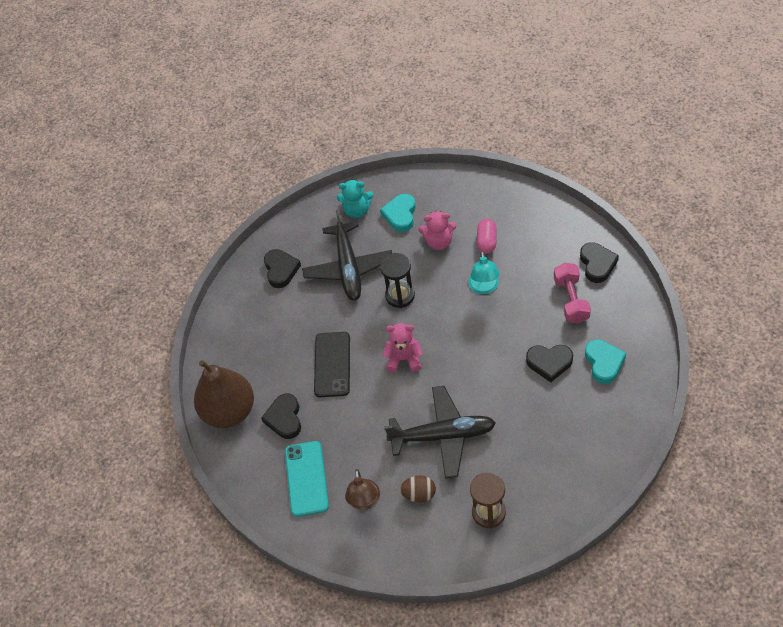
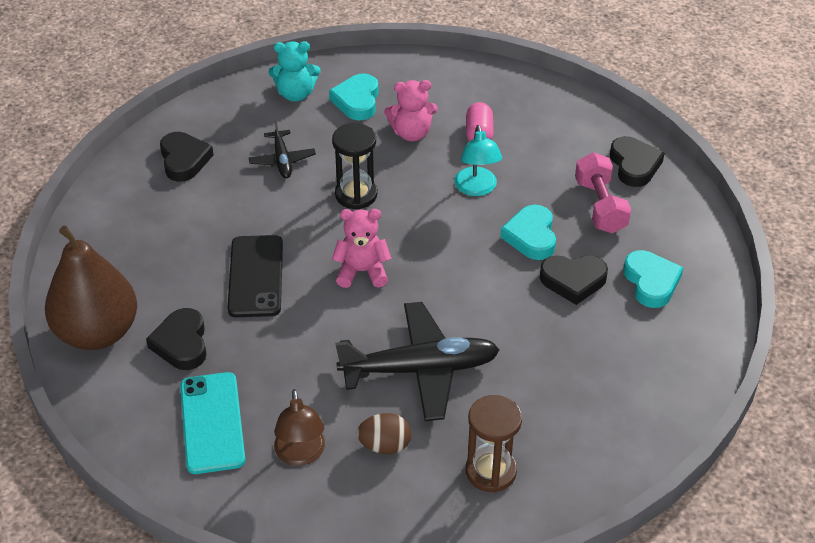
camera: 10 degrees left, 10 degrees down
(348, 268) = (282, 160): black plane -> black plane, size x0.51
(521, 327) = (531, 236): none -> turquoise heart

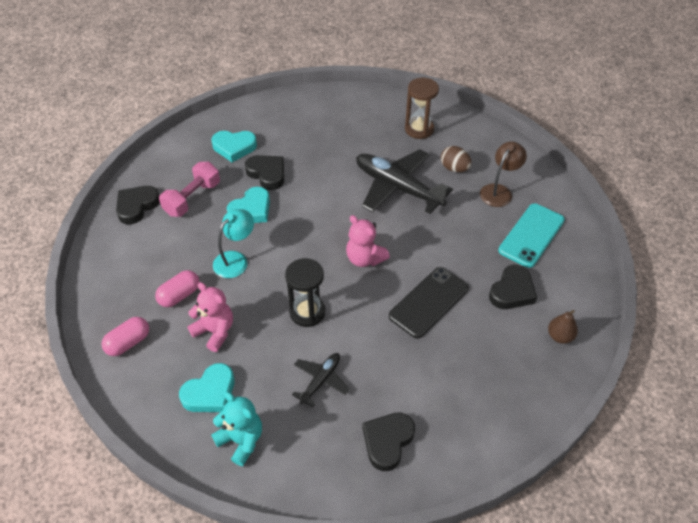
camera: 135 degrees left, 5 degrees up
(97, 333) = (560, 336): brown pear -> brown pear, size x0.40
(464, 85) = (128, 342): none -> pink capsule
(651, 282) = (234, 147): turquoise heart -> turquoise heart turned 120 degrees counterclockwise

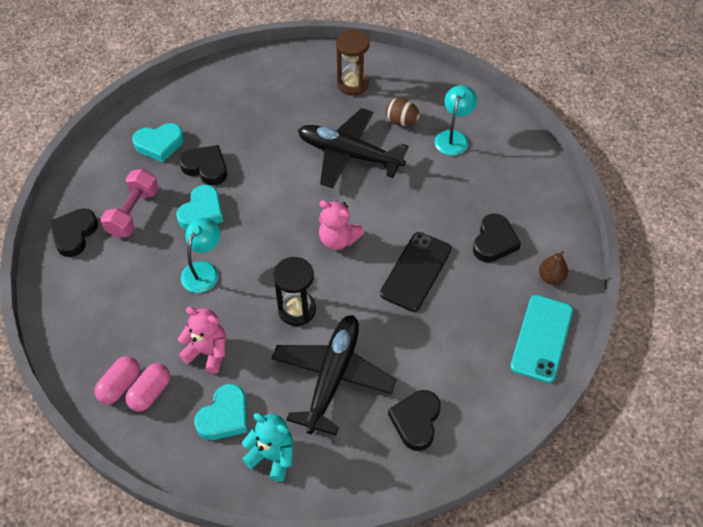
camera: 15 degrees left, 5 degrees up
(179, 295) = (157, 322): pink capsule -> pink capsule (150, 393)
(321, 380) = (332, 377): black plane -> black plane, size x1.96
(499, 191) = (453, 137): brown lamp -> turquoise lamp
(531, 235) = (497, 178): turquoise phone -> turquoise phone (541, 338)

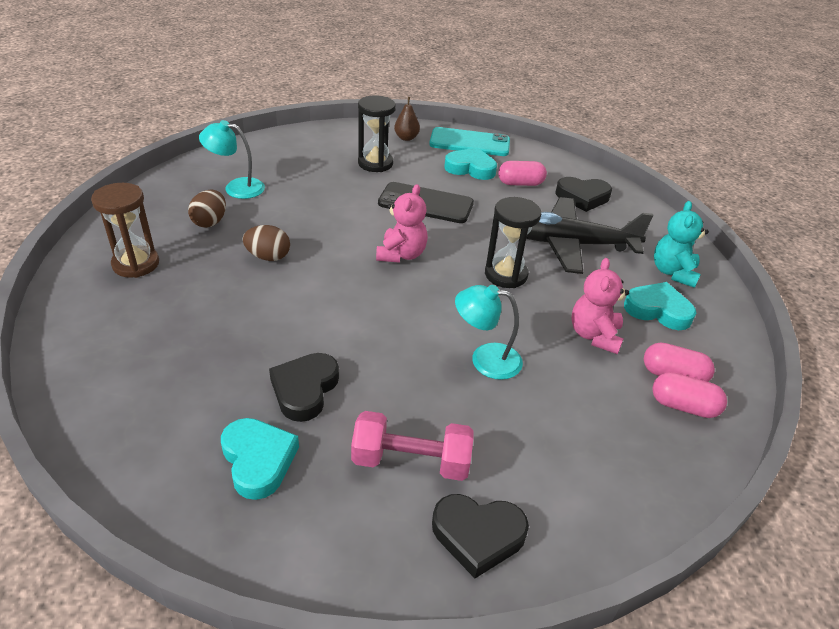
camera: 105 degrees left, 15 degrees down
(202, 212) = (390, 378): turquoise heart -> turquoise heart (470, 168)
(349, 155) = (268, 257): black plane -> brown egg
(448, 366) = (520, 183): none -> pink capsule
(494, 242) = (375, 163): black heart -> black hourglass

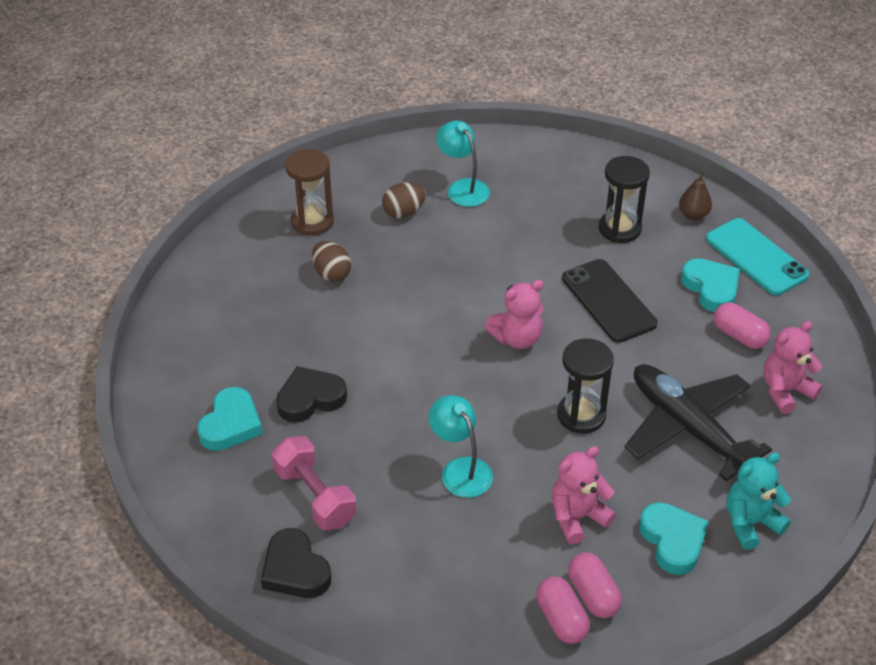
camera: 50 degrees right, 5 degrees up
(268, 257) = (410, 273): brown egg -> brown egg (331, 274)
(582, 197) = (785, 391): black heart -> pink teddy bear

